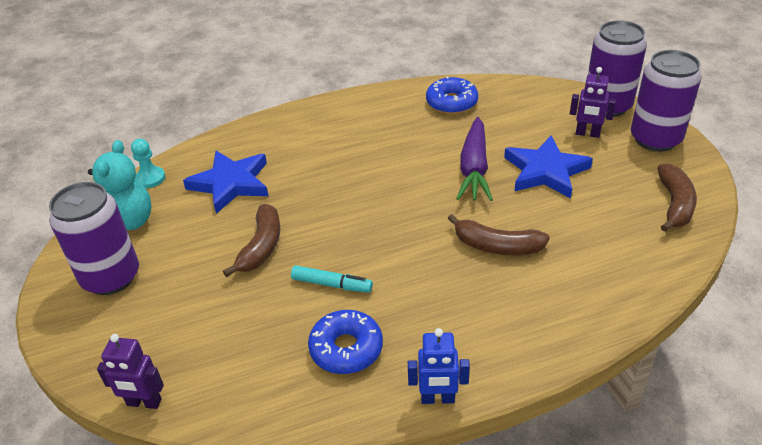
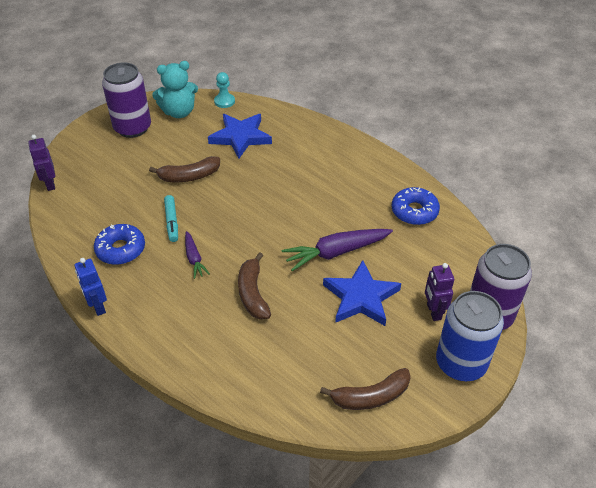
camera: 60 degrees right, 5 degrees up
(411, 280) = (194, 258): none -> purple carrot
(655, 139) = (460, 363): purple can -> blue can

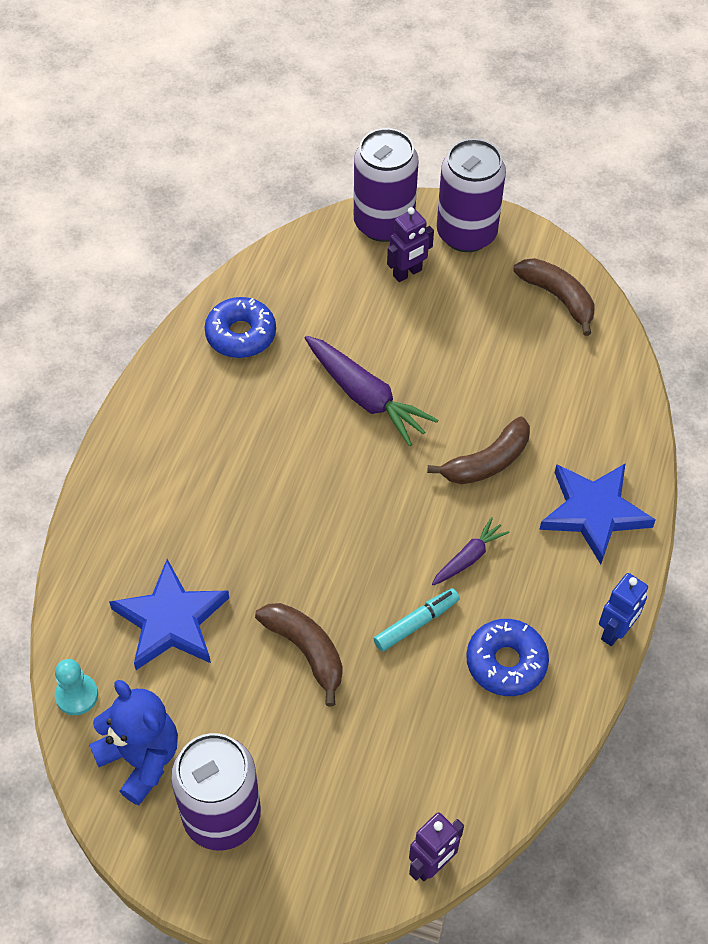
camera: 115 degrees left, 10 degrees up
(179, 112) = (141, 759): turquoise teddy bear -> blue teddy bear
(361, 297) = (426, 347): blue star -> blue star (593, 512)
(460, 363) = (466, 234): blue can -> purple can

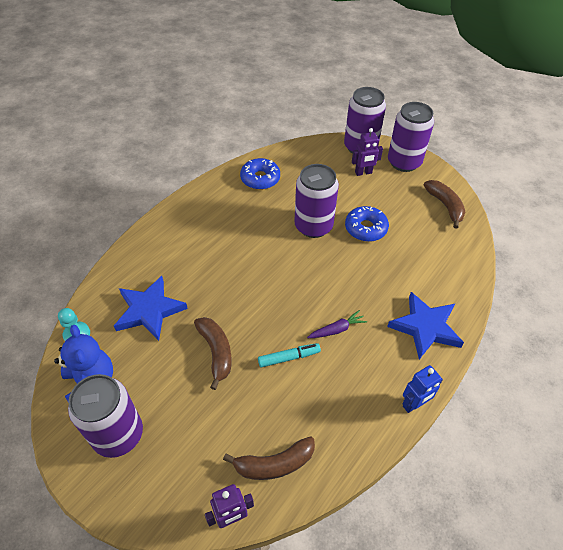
camera: 20 degrees right, 5 degrees down
(365, 397) = (313, 226): purple carrot -> purple can
(487, 462) = (369, 279): brown banana -> brown banana (274, 464)
(506, 662) = (335, 400): blue donut -> blue donut (365, 228)

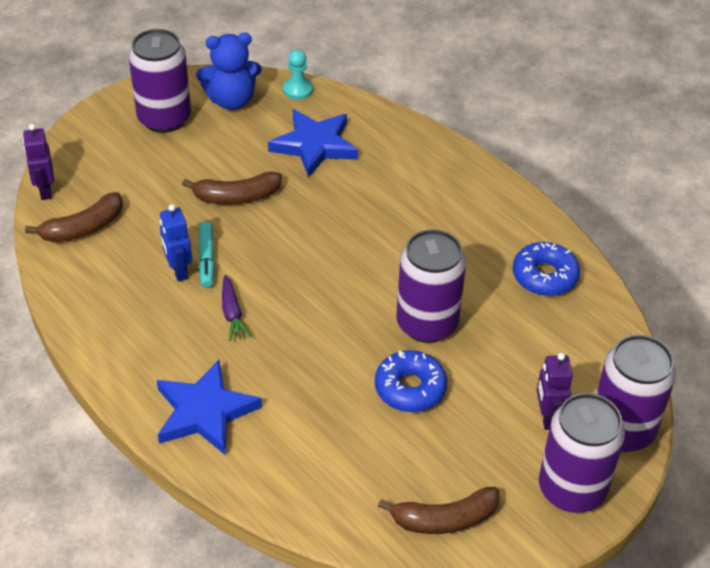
camera: 100 degrees right, 5 degrees down
(274, 464) = (83, 228): brown banana -> brown banana turned 120 degrees counterclockwise
(414, 404) = (99, 366): blue robot -> blue robot (178, 271)

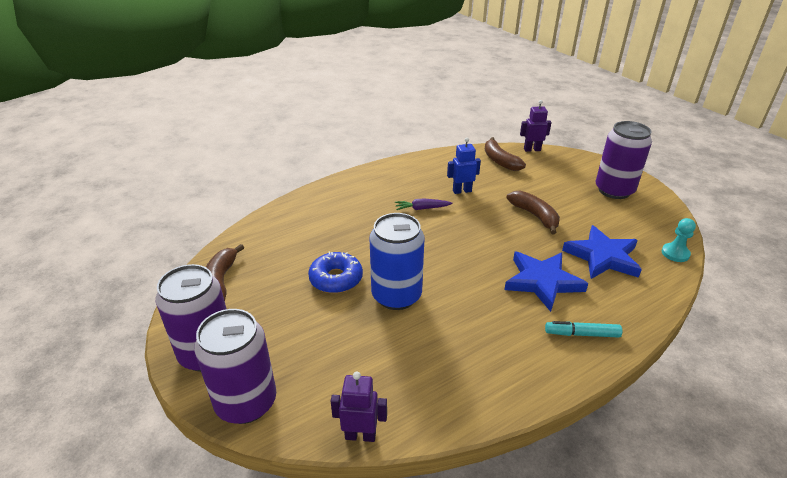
camera: 100 degrees right, 10 degrees down
(205, 412) = (346, 195): blue star -> blue star (542, 282)
(207, 259) = (472, 201): turquoise marker -> turquoise marker (582, 334)
(231, 100) = (646, 219): blue teddy bear -> none
(236, 197) = (535, 216): brown banana -> brown banana turned 150 degrees clockwise
(427, 324) = (396, 296): purple can -> blue can
(544, 276) = (442, 384): blue donut -> none
(547, 417) = (280, 352): purple robot -> purple robot (360, 435)

